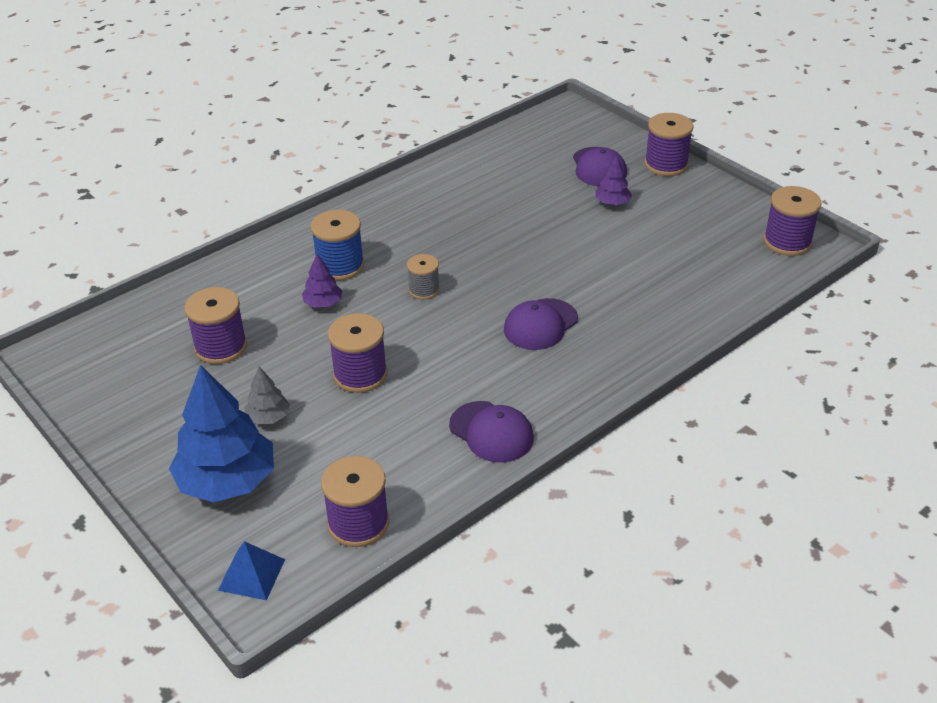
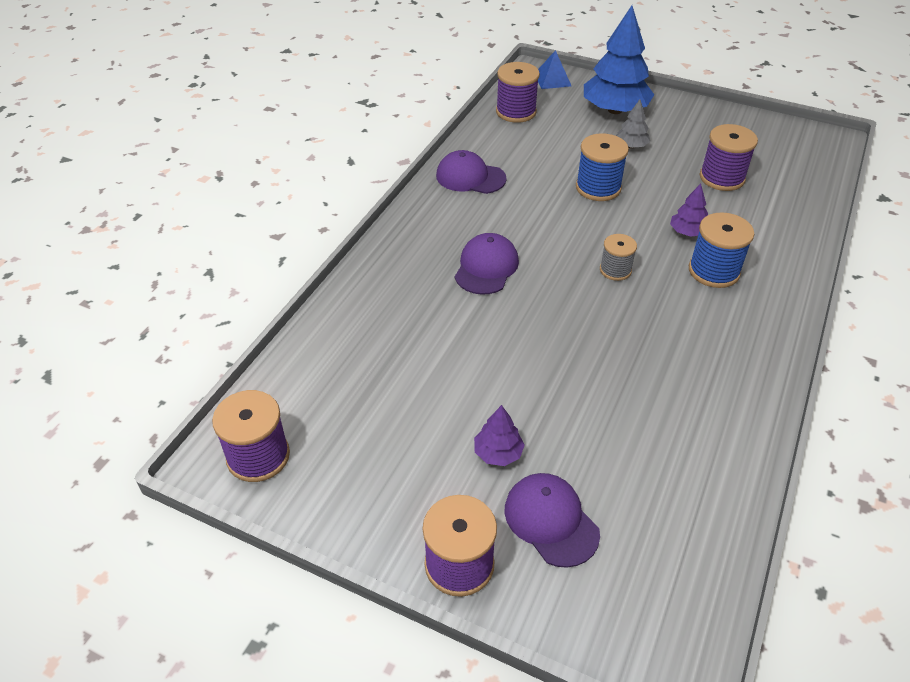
camera: 155 degrees right, 5 degrees up
(360, 374) = (598, 188): purple spool -> blue spool

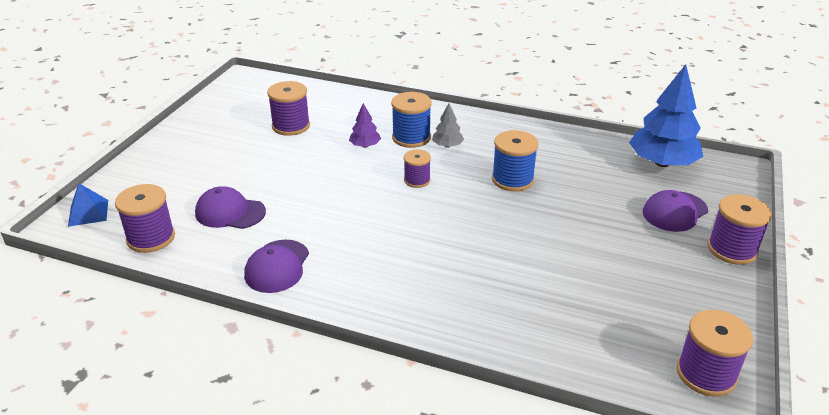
camera: 95 degrees left, 10 degrees down
(486, 267) = (424, 249): purple cap -> purple cap (230, 212)
(498, 453) = (631, 235): purple tree -> none
(598, 188) = (301, 186): blue spool -> blue spool (512, 179)
(615, 110) = (167, 174): blue tree -> blue tree (662, 163)
(615, 270) = (417, 180): grey spool -> purple spool
(631, 146) = (235, 167): grey tree -> grey tree (447, 145)

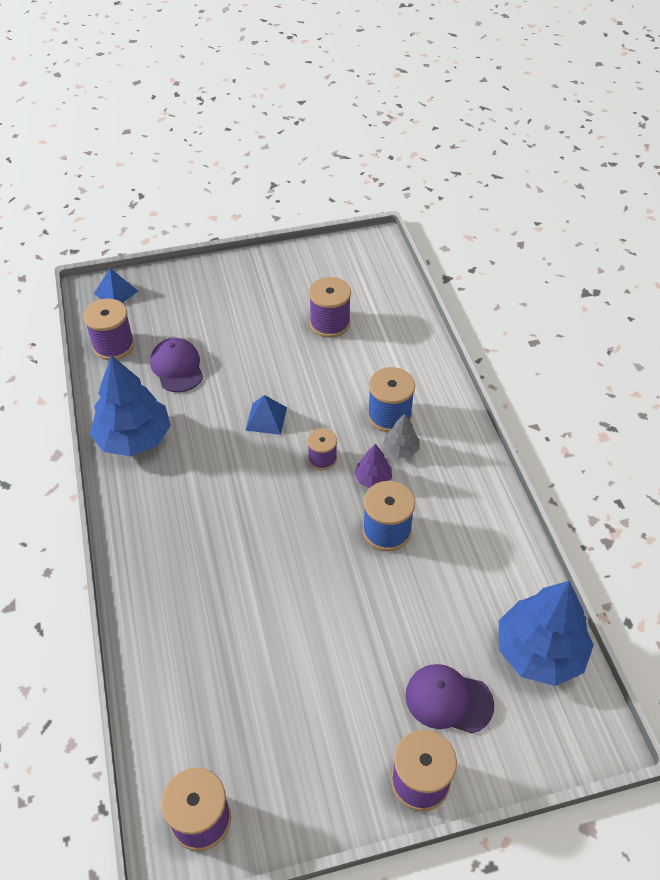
camera: 55 degrees right, 15 degrees up
(277, 266) = (134, 438): purple cap -> blue tree
(346, 190) = (266, 418): none -> blue pyramid
(365, 145) = (345, 391): purple tree -> purple tree (373, 479)

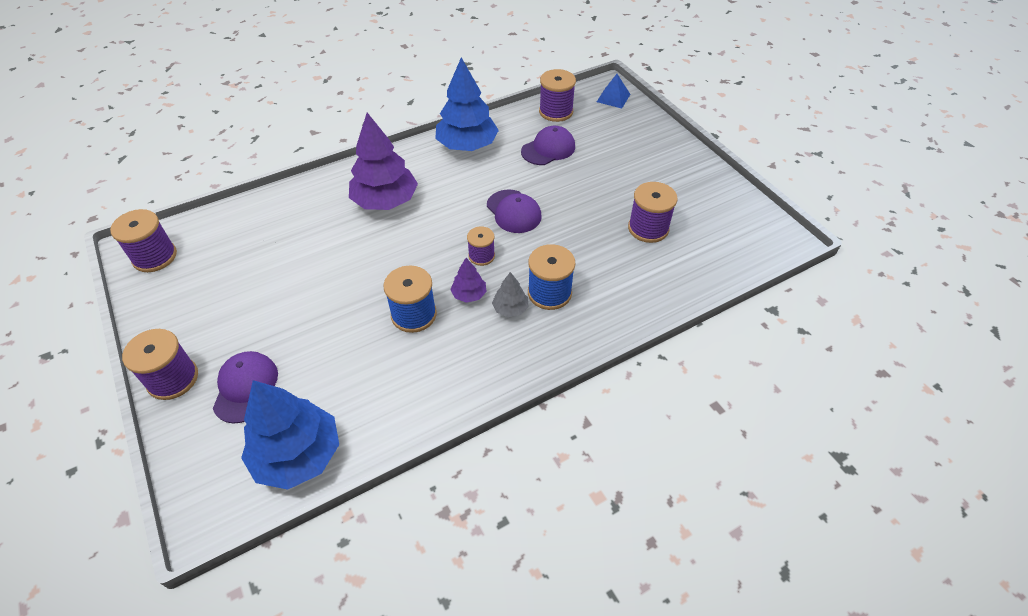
camera: 75 degrees right, 0 degrees up
(199, 534) = (385, 201): none -> purple tree
(266, 418) = (513, 211): blue pyramid -> purple cap

